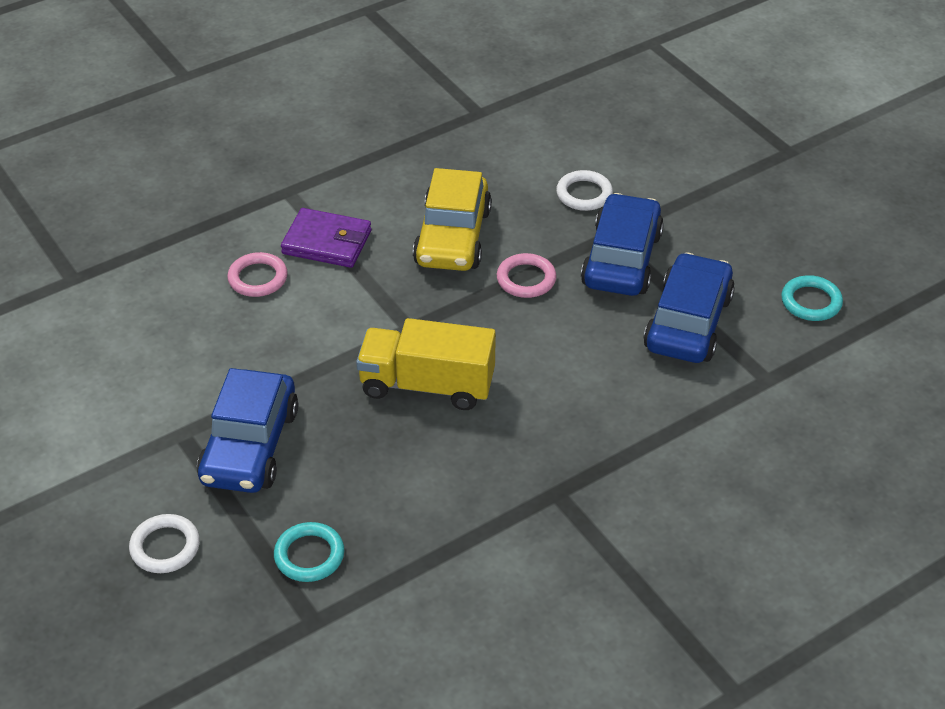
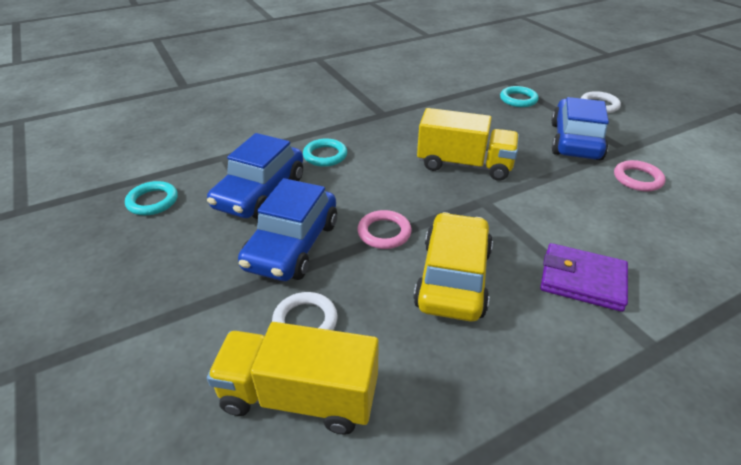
camera: 175 degrees left, 5 degrees down
(258, 278) = (633, 248): pink ring -> pink ring (637, 179)
(572, 149) = (299, 396): none -> yellow truck
(626, 390) = (325, 155): none -> turquoise ring

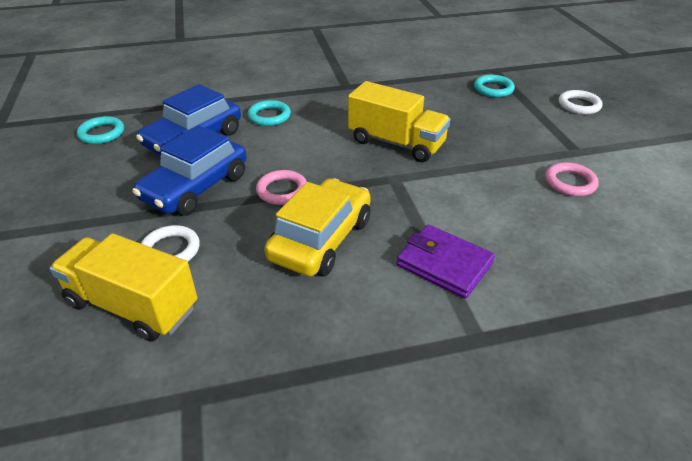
camera: 15 degrees right, 0 degrees up
(575, 141) = (527, 136): blue car -> none

